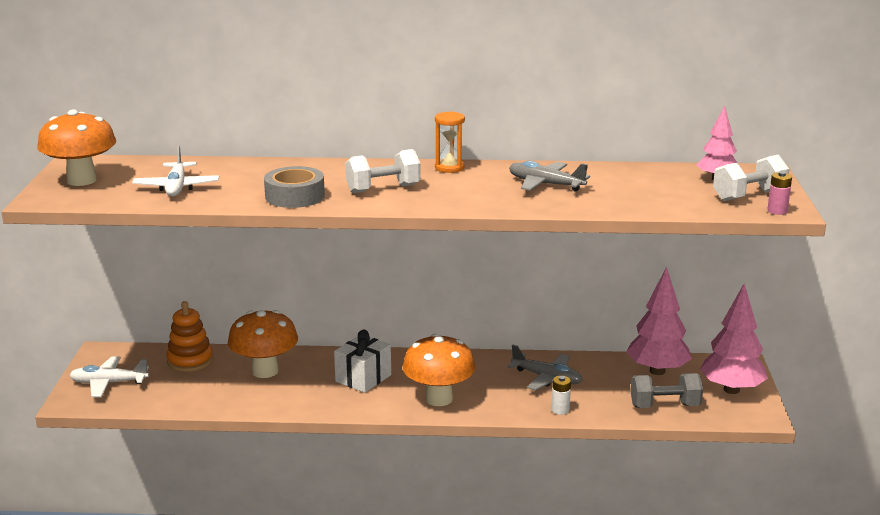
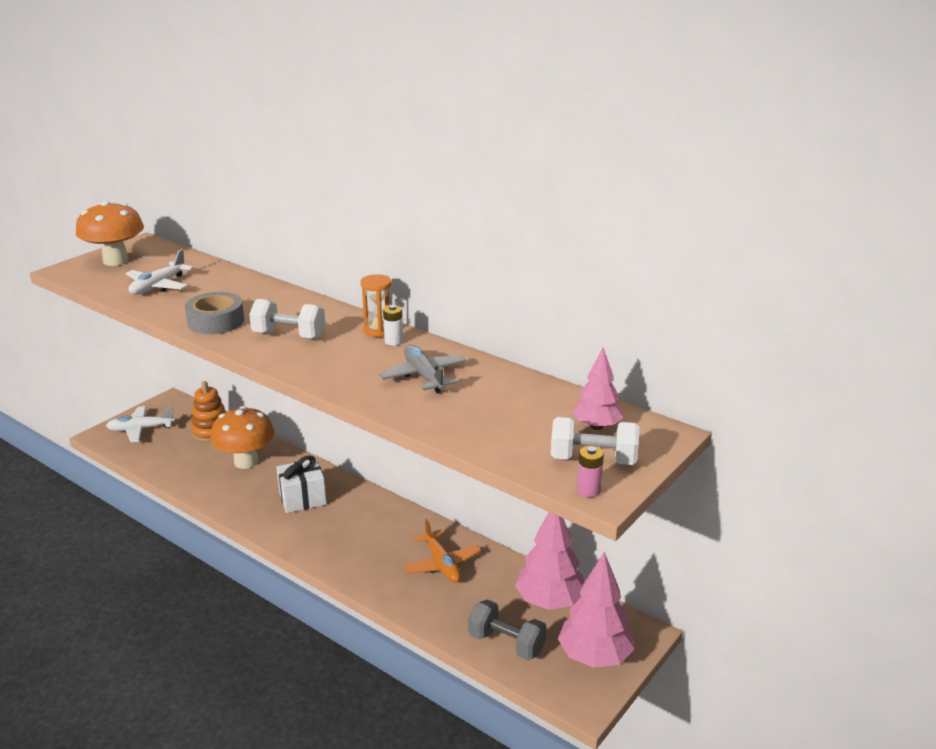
camera: 35 degrees right, 5 degrees up
(109, 383) = (141, 429): white plane -> white plane turned 45 degrees counterclockwise
(439, 399) = (331, 544): orange mushroom -> none
(547, 378) = (442, 564): grey plane -> orange plane
(560, 410) = (410, 602): white battery -> white battery (393, 341)

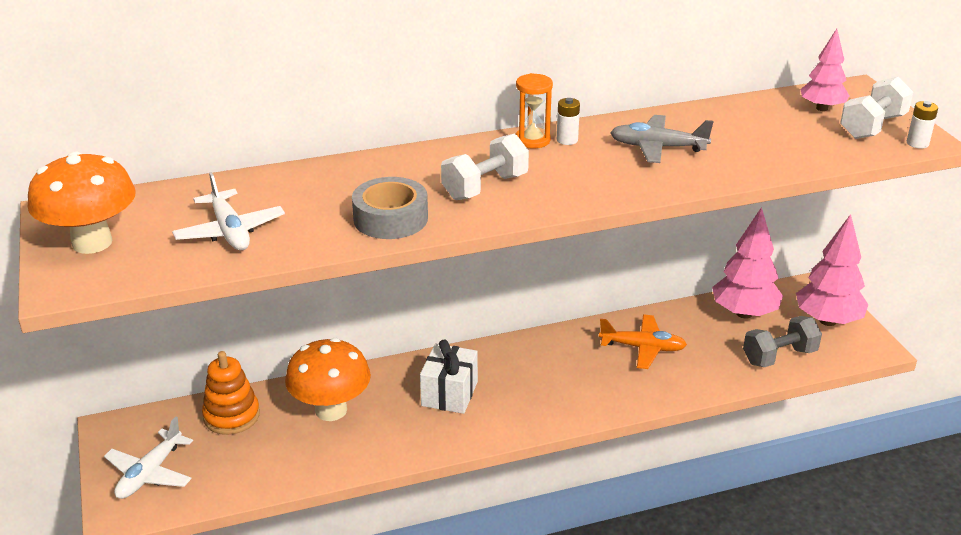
camera: 55 degrees left, 5 degrees up
(588, 490) = (917, 143): pink battery -> white battery

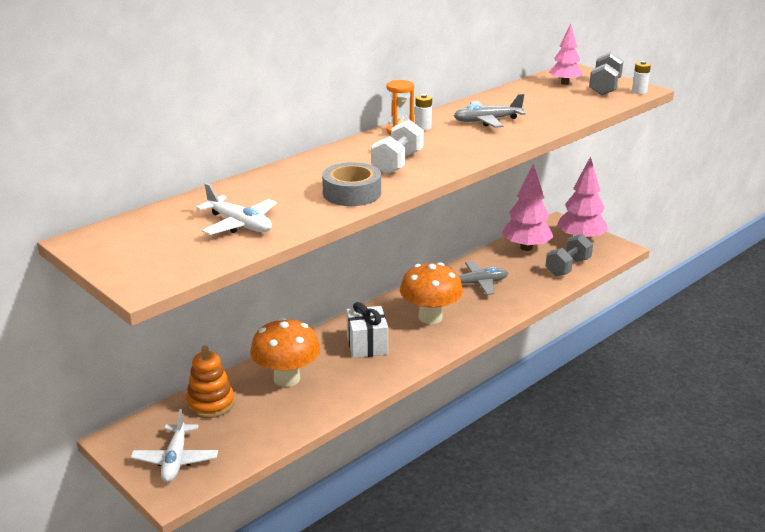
camera: 25 degrees left, 5 degrees down
(92, 243) = (135, 254): orange mushroom -> orange mushroom (430, 317)
(642, 348) = (477, 283): orange plane -> grey plane
(872, 127) = (604, 87): white dumbbell -> grey dumbbell

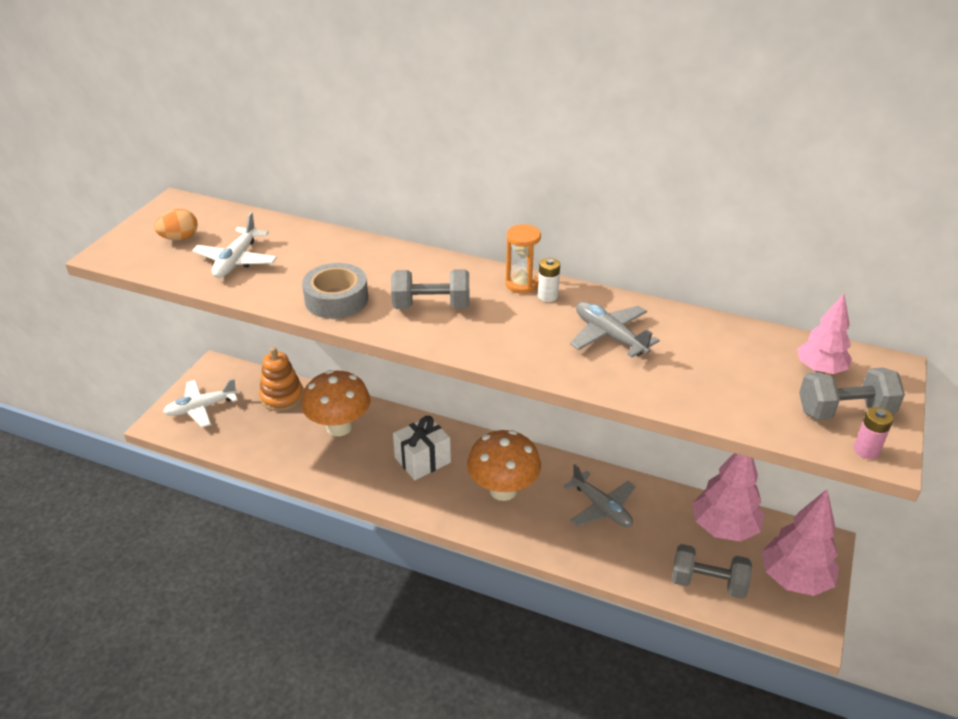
camera: 65 degrees right, 10 degrees up
(161, 246) = (179, 238): none -> orange egg
(397, 163) = (431, 306): white dumbbell -> grey dumbbell
(639, 91) = (866, 450): white battery -> pink battery

